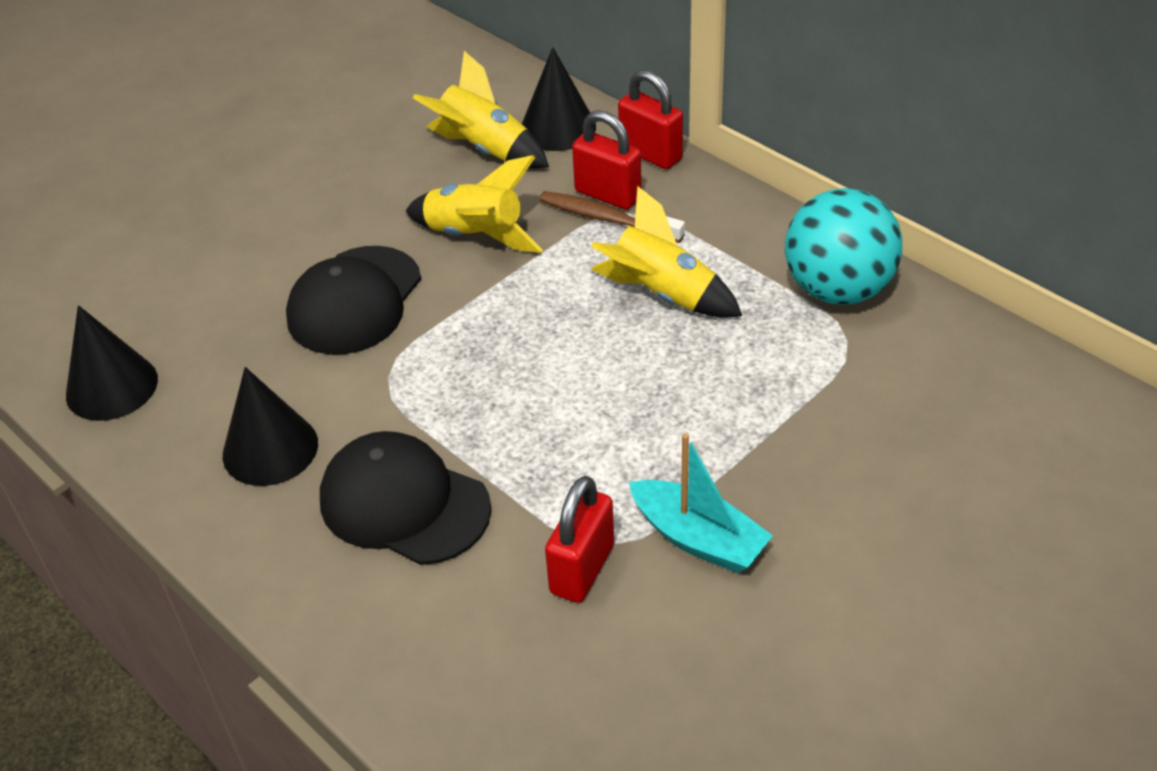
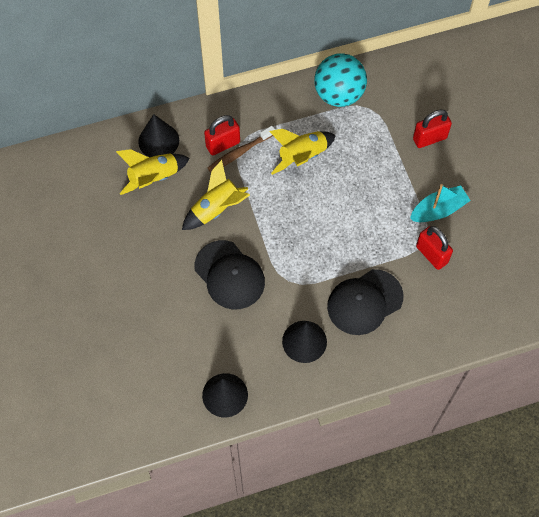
camera: 65 degrees left, 20 degrees up
(650, 154) = (205, 114): red padlock -> red padlock (429, 138)

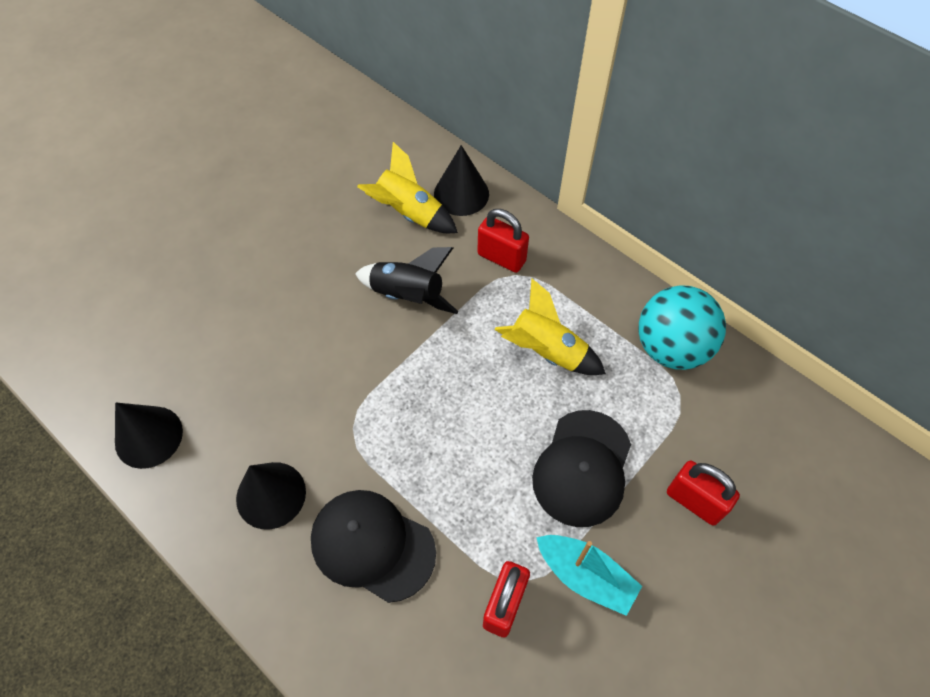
camera: 60 degrees right, 5 degrees down
(216, 209) = (408, 296): yellow rocket -> black rocket
(229, 275) = (323, 356): black cap -> black cap (582, 468)
(239, 153) = (502, 280): brown toothbrush -> none

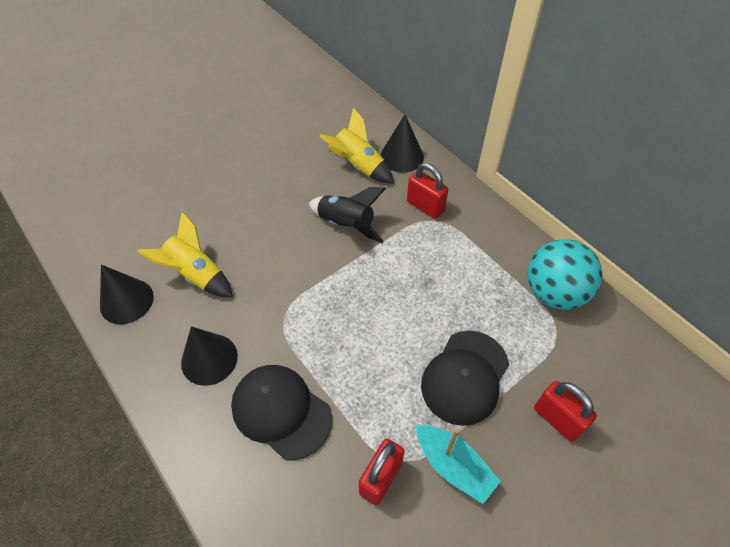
camera: 10 degrees right, 5 degrees down
(546, 352) = (449, 281): yellow rocket -> yellow rocket (196, 274)

